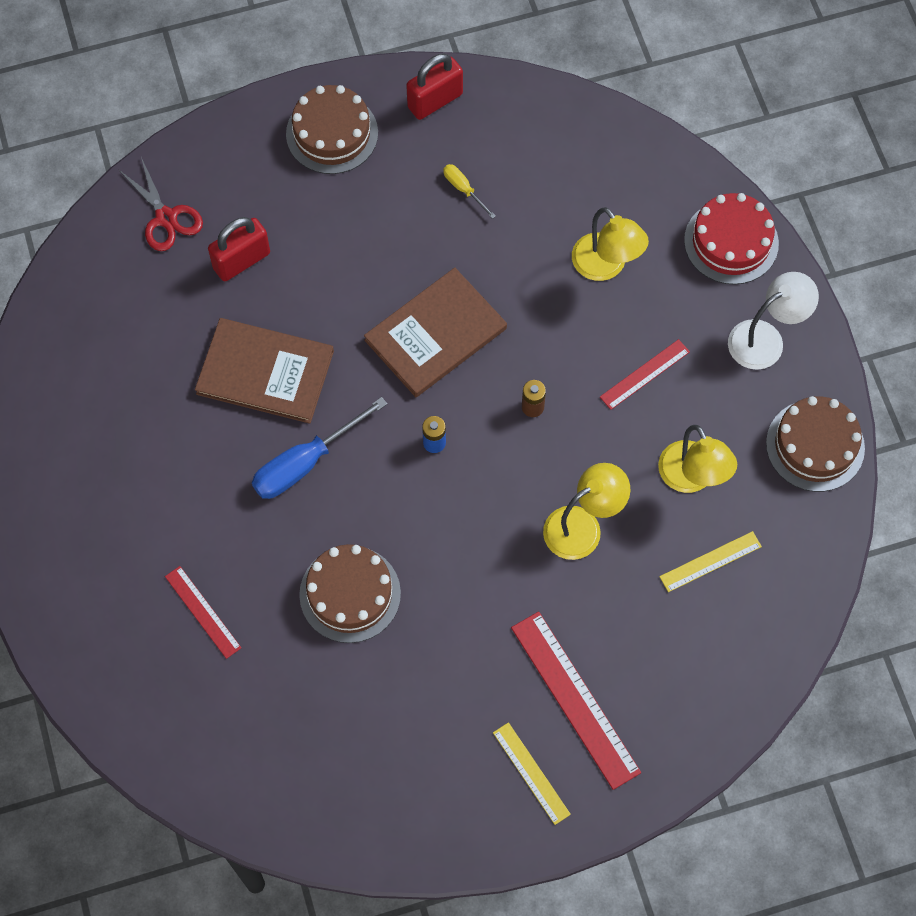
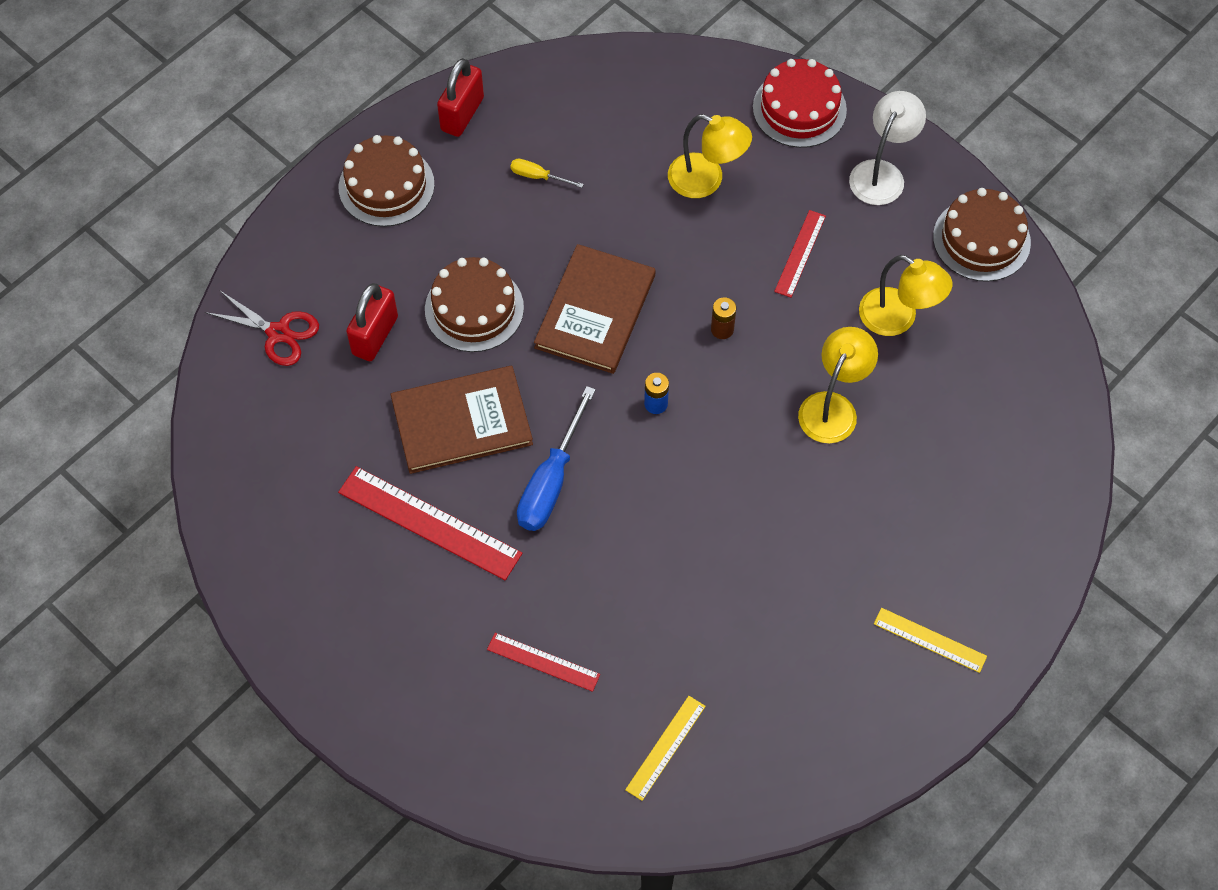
camera: 30 degrees left, 5 degrees down
(350, 594) = (667, 573): brown cake -> brown cake (474, 308)
(574, 699) = (924, 557): red ruler -> red ruler (429, 523)
(710, 561) = (960, 379): yellow ruler -> yellow ruler (665, 747)

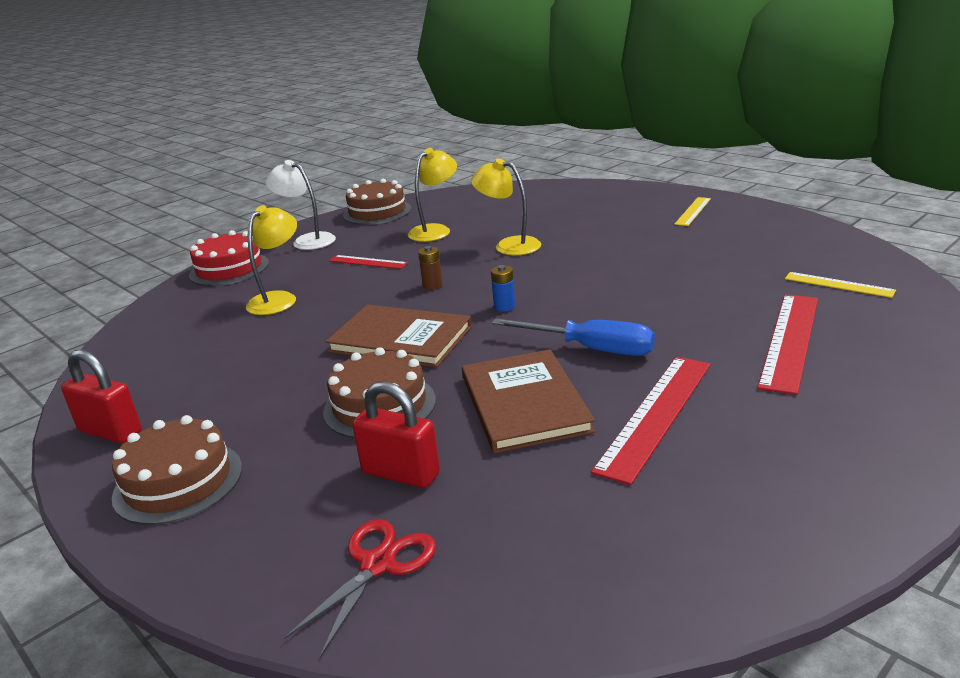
camera: 85 degrees left, 35 degrees down
(538, 176) = (227, 378): yellow screwdriver -> none
(543, 662) = (790, 340): red ruler -> red ruler, size x1.76

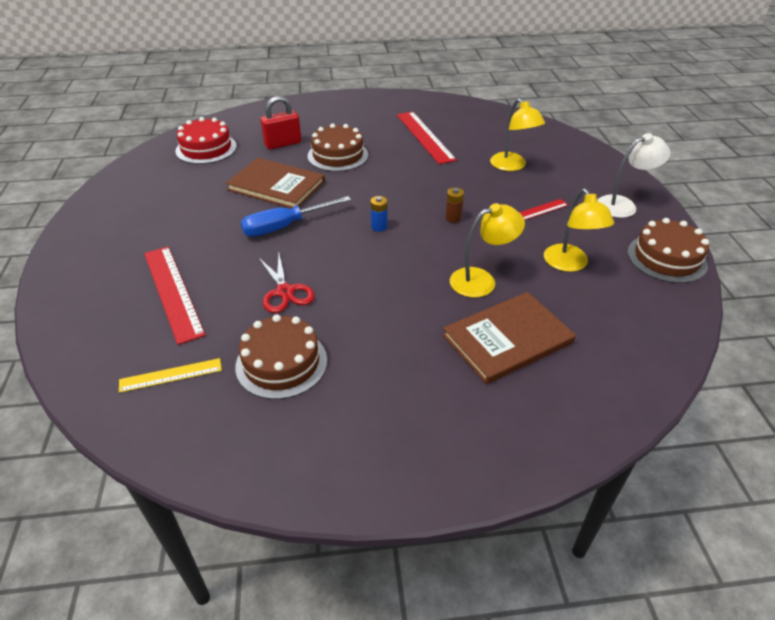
camera: 125 degrees right, 15 degrees up
(110, 432) = (417, 103): red padlock -> none
(178, 482) = (355, 108): brown cake -> brown cake (281, 363)
(229, 269) = (596, 164): red cake -> red cake (206, 148)
(378, 564) = (246, 126): red scissors -> red scissors (285, 291)
(400, 339) = (394, 181): brown book -> brown book (507, 339)
(656, 415) = (208, 210): red ruler -> red ruler (424, 137)
(693, 211) = (410, 437): yellow ruler -> none

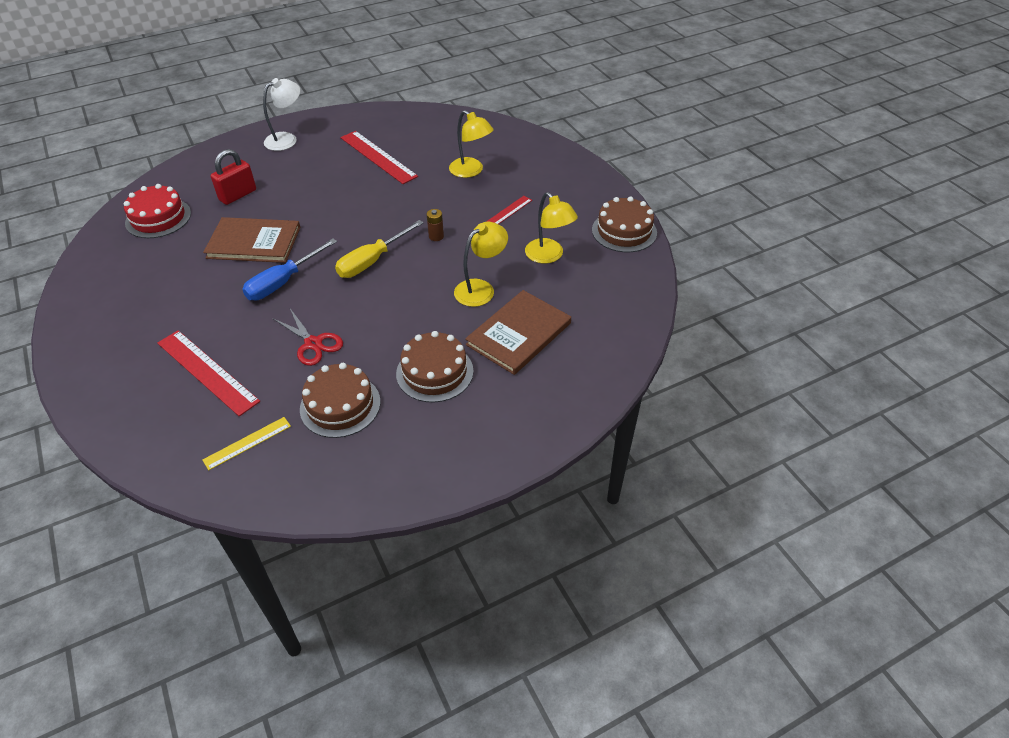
camera: 20 degrees left, 5 degrees up
(338, 155) = (300, 196): brown cake -> brown cake (434, 372)
(379, 227) = (372, 261): blue battery -> yellow screwdriver
(623, 205) = (578, 189): white lamp -> white lamp (287, 139)

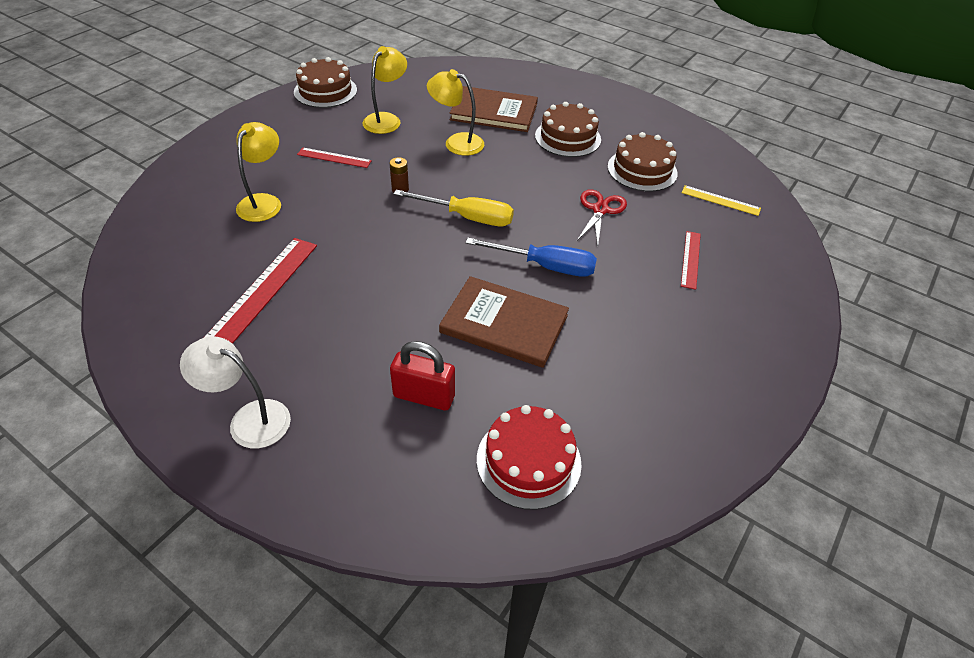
camera: 120 degrees left, 0 degrees up
(207, 372) = (691, 259): red ruler -> red ruler, size x0.57
(254, 242) = (504, 324): brown book -> brown book turned 45 degrees counterclockwise

